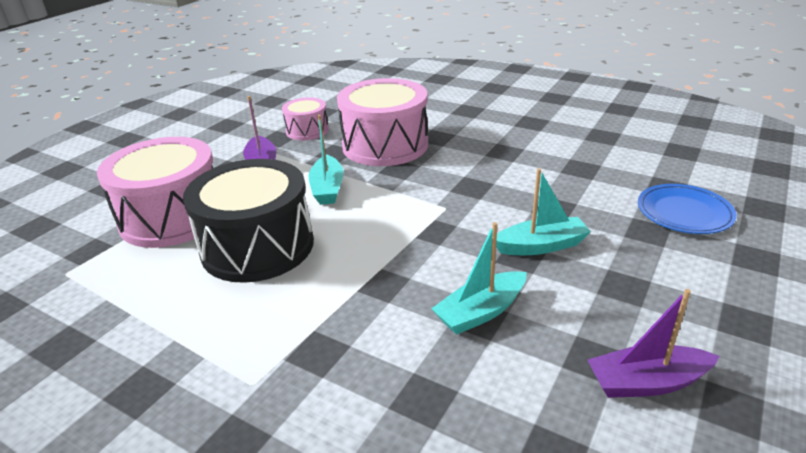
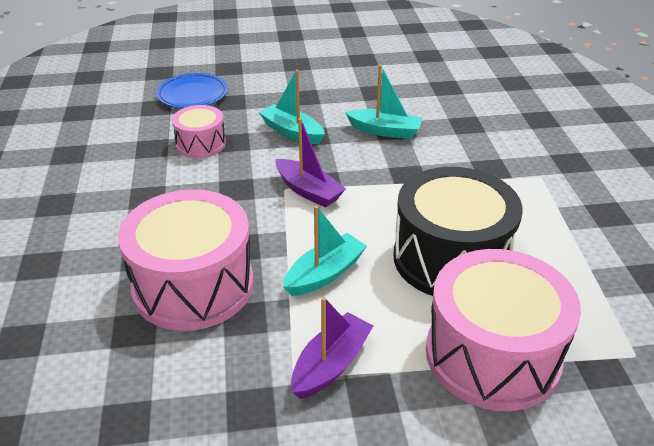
camera: 130 degrees left, 5 degrees up
(307, 130) = (204, 389): pink drum -> pink drum (201, 144)
(646, 382) = (373, 77): purple boat -> purple boat (308, 191)

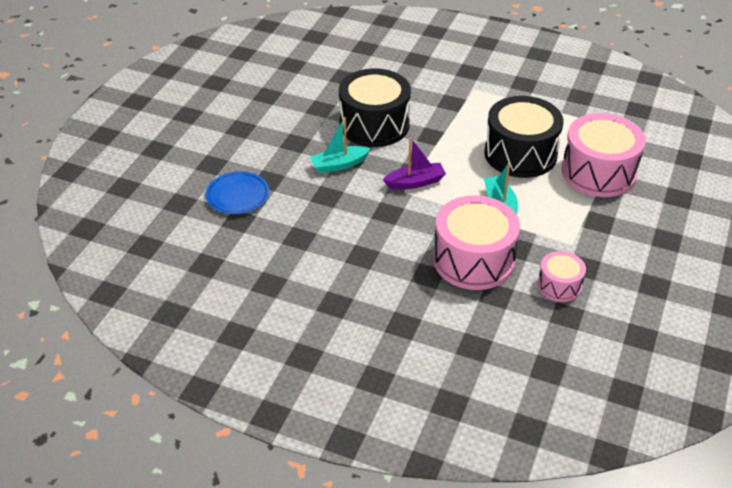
camera: 60 degrees left, 5 degrees up
(201, 144) = (316, 212): pink drum -> pink drum (559, 285)
(331, 364) = (572, 228): purple boat -> none
(385, 131) = (374, 125): turquoise boat -> black drum

